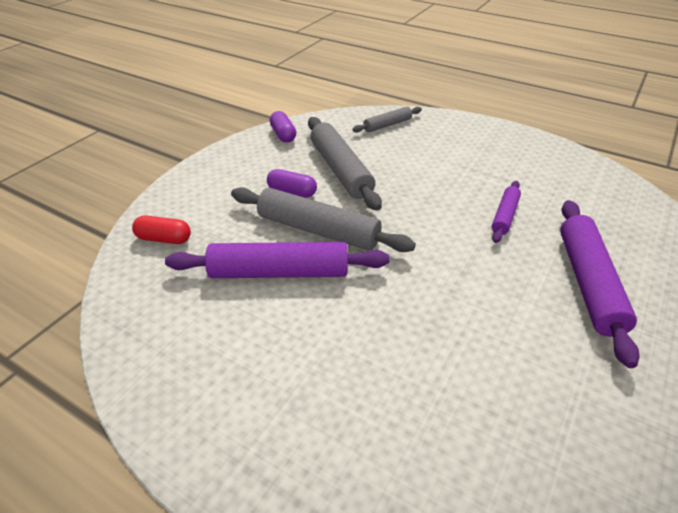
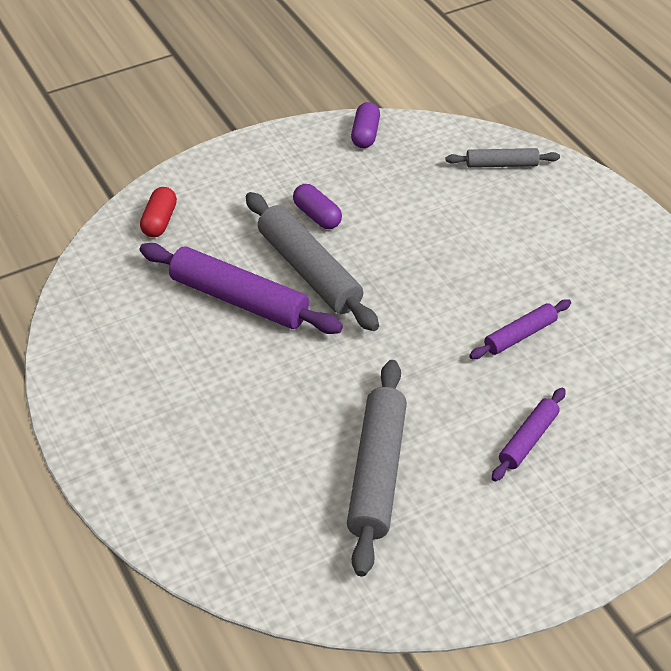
camera: 30 degrees right, 5 degrees up
(164, 239) = (159, 221): red capsule -> red capsule turned 60 degrees clockwise
(340, 170) = (391, 207): grey rolling pin -> grey rolling pin (377, 473)
(588, 283) = (528, 439): purple rolling pin -> purple rolling pin, size x0.55

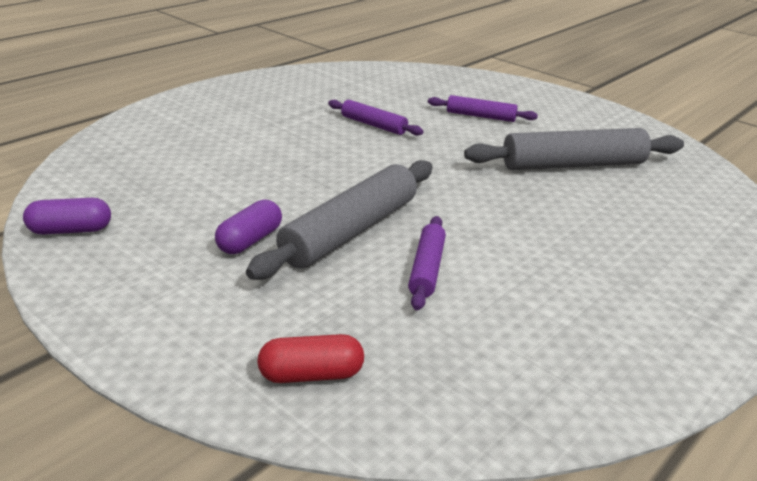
camera: 110 degrees left, 15 degrees down
(239, 300) = (427, 269): purple rolling pin -> purple rolling pin, size x0.55
(501, 164) = (129, 147): grey rolling pin -> none

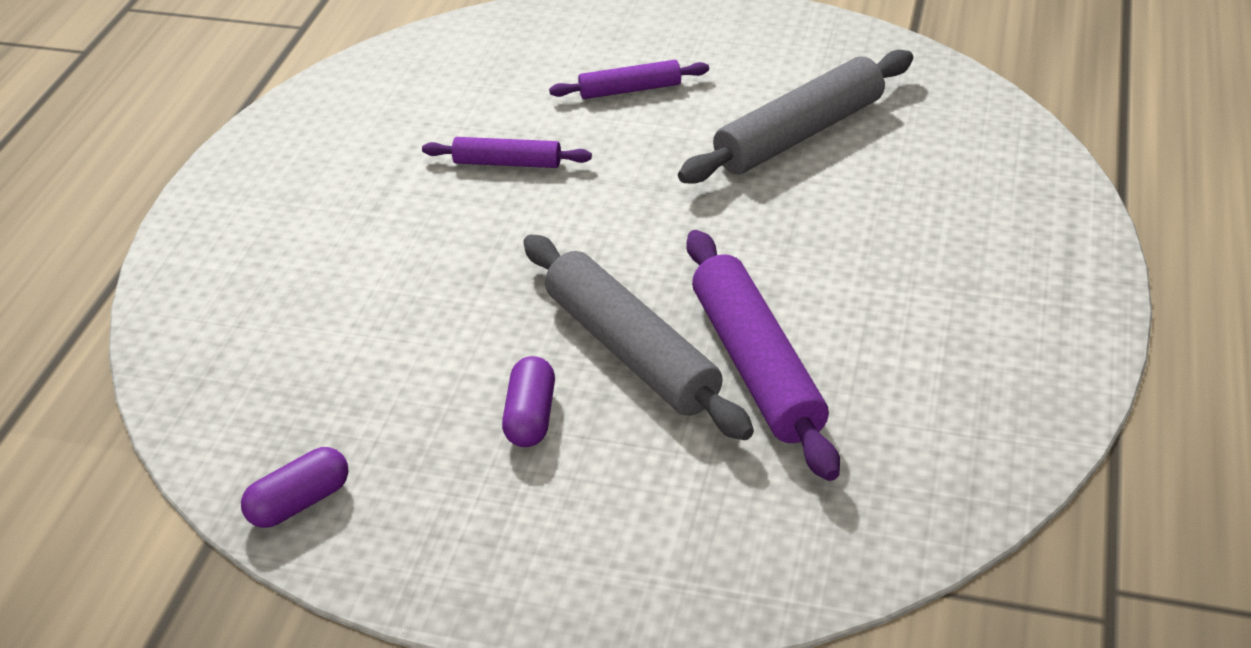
camera: 25 degrees left, 10 degrees up
(311, 375) = (751, 547): red capsule -> none
(350, 231) = (631, 351): grey rolling pin -> grey rolling pin turned 45 degrees counterclockwise
(427, 269) = (756, 365): purple rolling pin -> purple rolling pin, size x1.83

